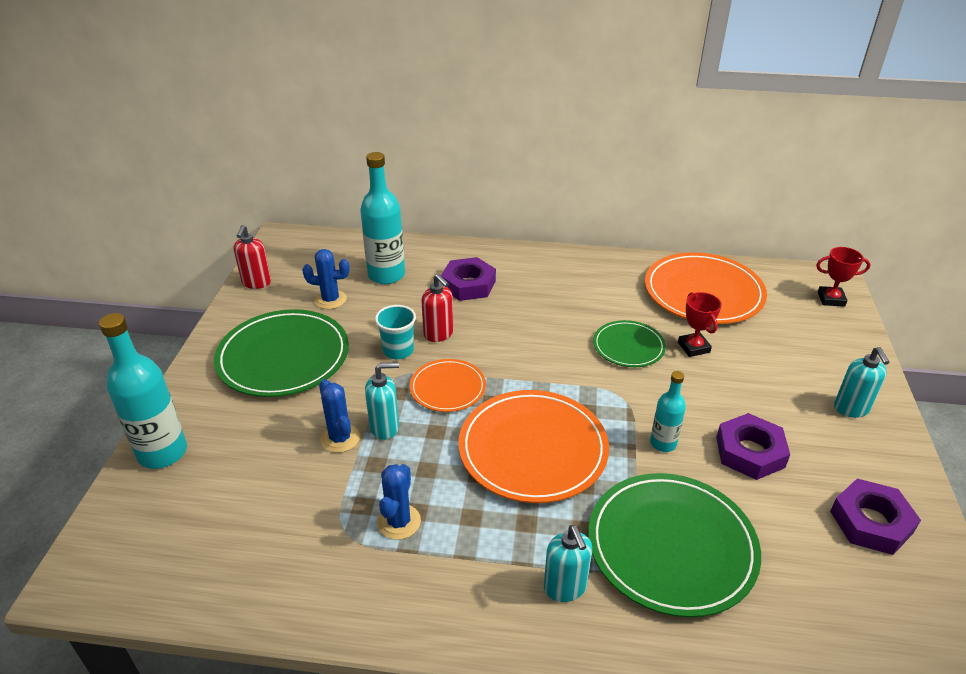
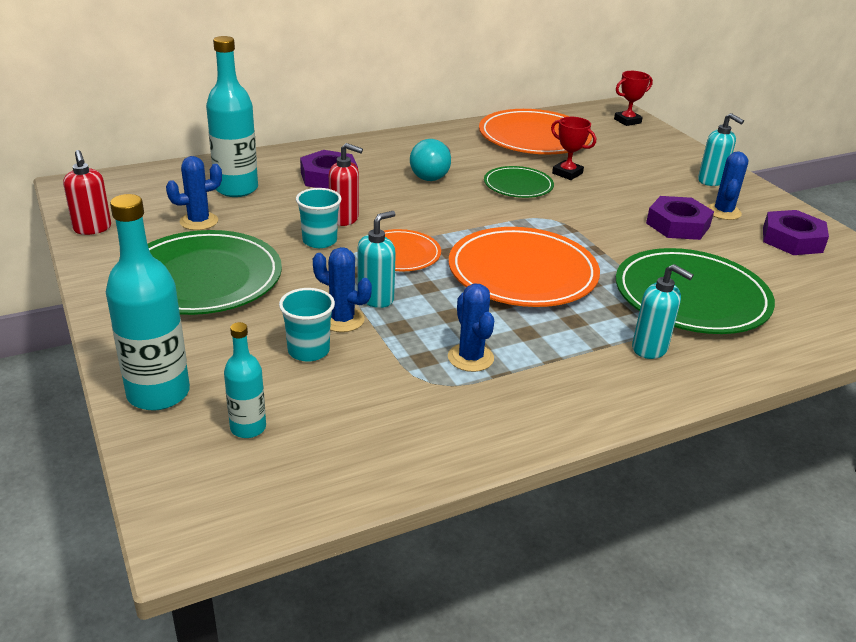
camera: 35 degrees left, 5 degrees down
(289, 458) = (308, 351): none -> turquoise cup
(560, 308) = (432, 174): none -> turquoise light bulb
(663, 443) = (614, 238): turquoise bottle -> turquoise bottle (248, 428)
(822, 454) = (723, 212): none -> blue cactus

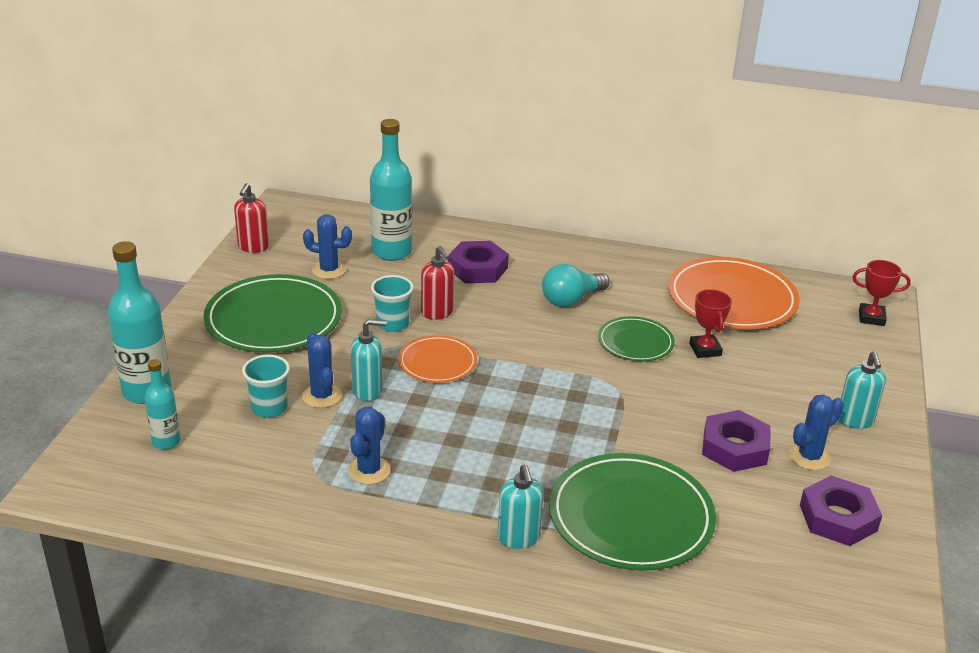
camera: 40 degrees right, 0 degrees up
(522, 272) = (513, 424): orange plate -> none

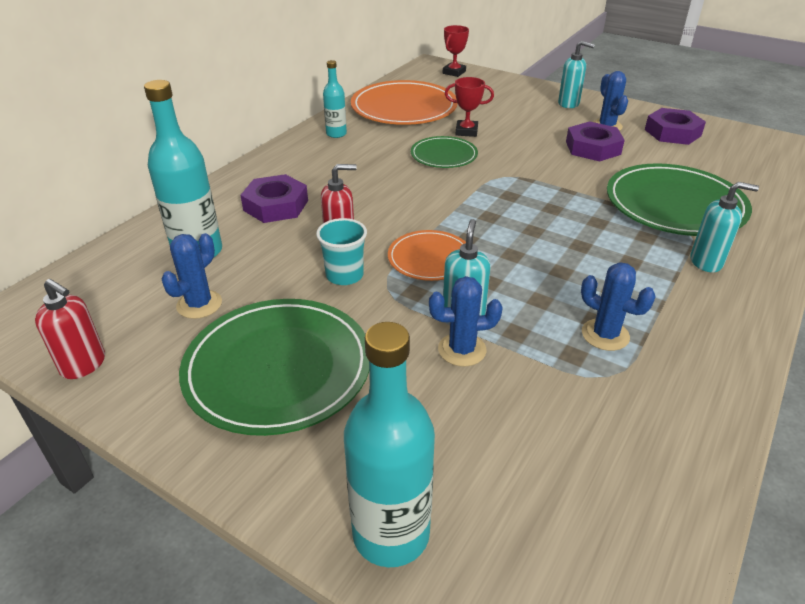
camera: 70 degrees left, 5 degrees up
(166, 442) = (523, 520): turquoise bottle -> turquoise bottle (336, 134)
(269, 408) = (473, 399): turquoise cup -> none
(571, 300) = (363, 169): turquoise light bulb -> none

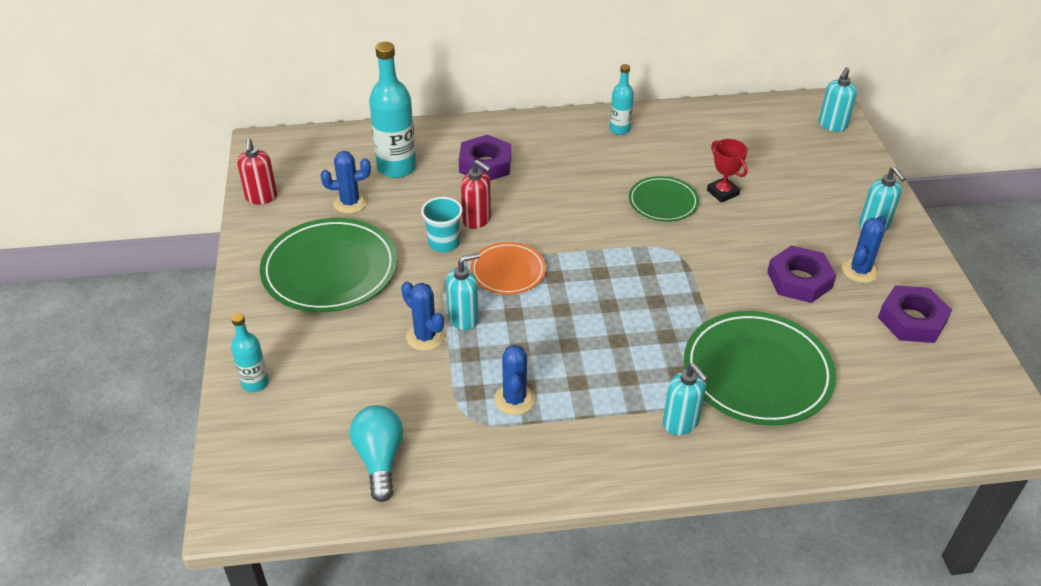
camera: 50 degrees right, 5 degrees up
(391, 534) = (255, 383): turquoise bottle -> turquoise bottle, size x0.55
(404, 108) = (715, 137): orange plate -> none
(454, 72) = (832, 125): red trophy -> turquoise soap dispenser
(619, 476) = (379, 459): none -> turquoise light bulb

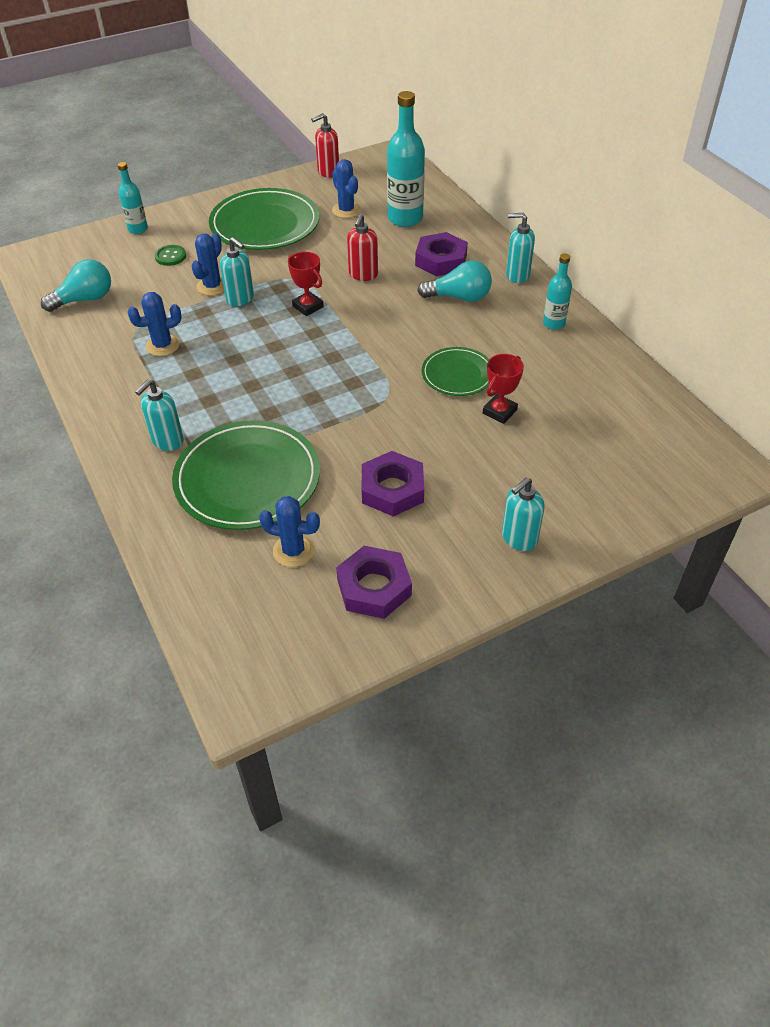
camera: 70 degrees right, 5 degrees up
(339, 362) = (170, 256): none -> green button
(443, 243) = (324, 266): turquoise cup -> none
(508, 271) = (308, 306): orange plate -> red trophy
(551, 170) = (459, 297): none -> turquoise light bulb
(832, 125) = (691, 479): turquoise soap dispenser -> turquoise soap dispenser (517, 275)
(859, 270) = (433, 535): blue cactus -> blue cactus (293, 551)

